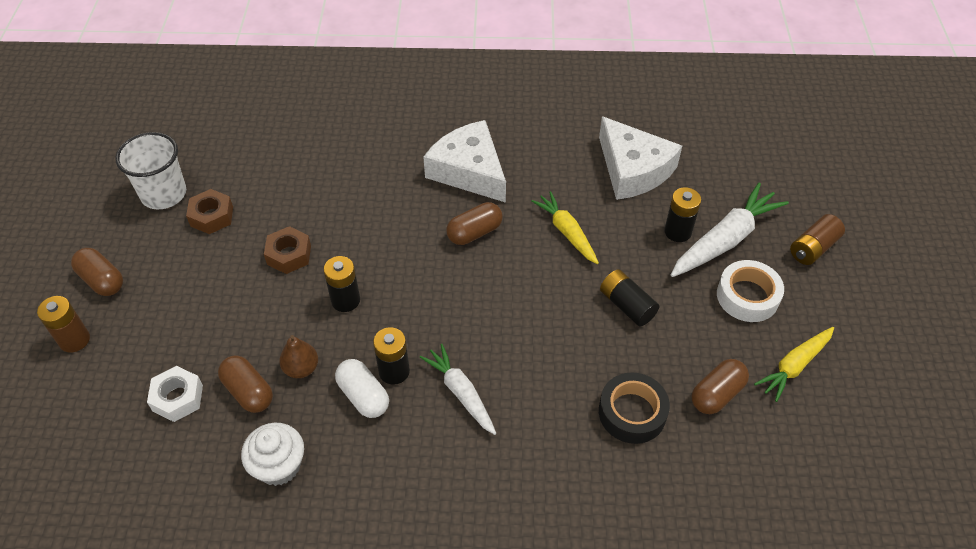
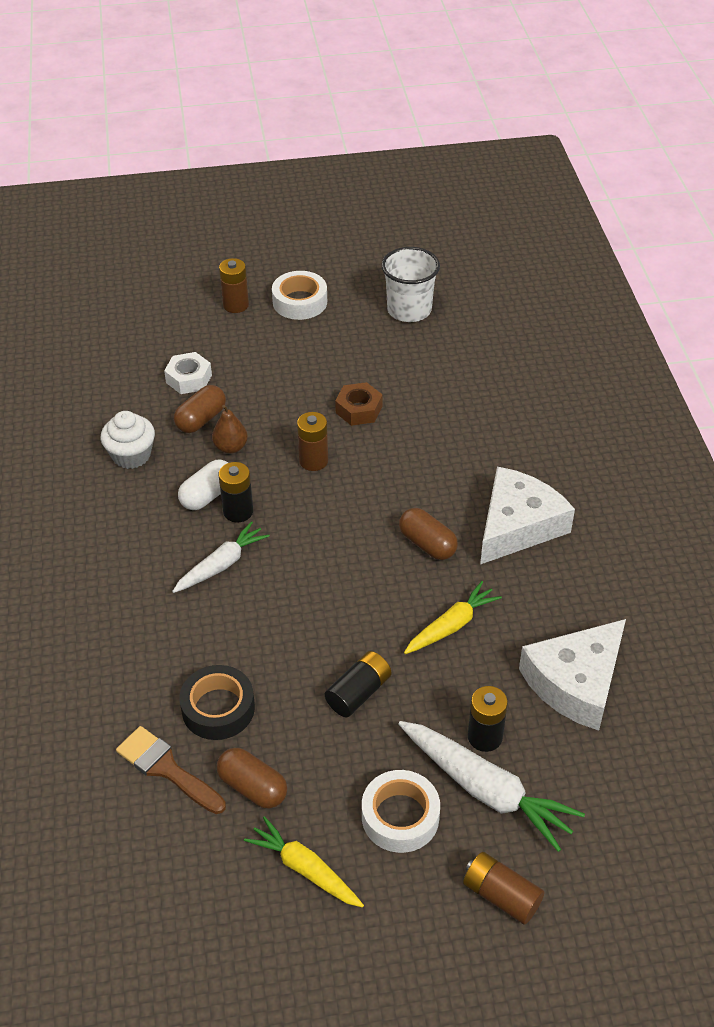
camera: 80 degrees right, 5 degrees down
(102, 280) = (300, 302): brown capsule -> white tape
(212, 216) = (391, 347): brown nut -> none
(345, 300) = (313, 461): black battery -> brown battery
(694, 461) = (166, 768): none -> brown brush

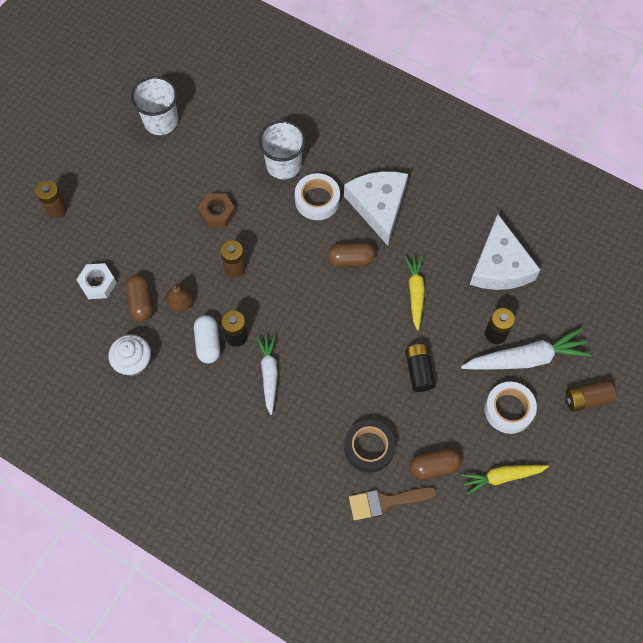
camera: 50 degrees left, 20 degrees up
(300, 302) = (91, 172): white tape -> white tape (317, 200)
(472, 422) = (283, 165): none -> white cup

